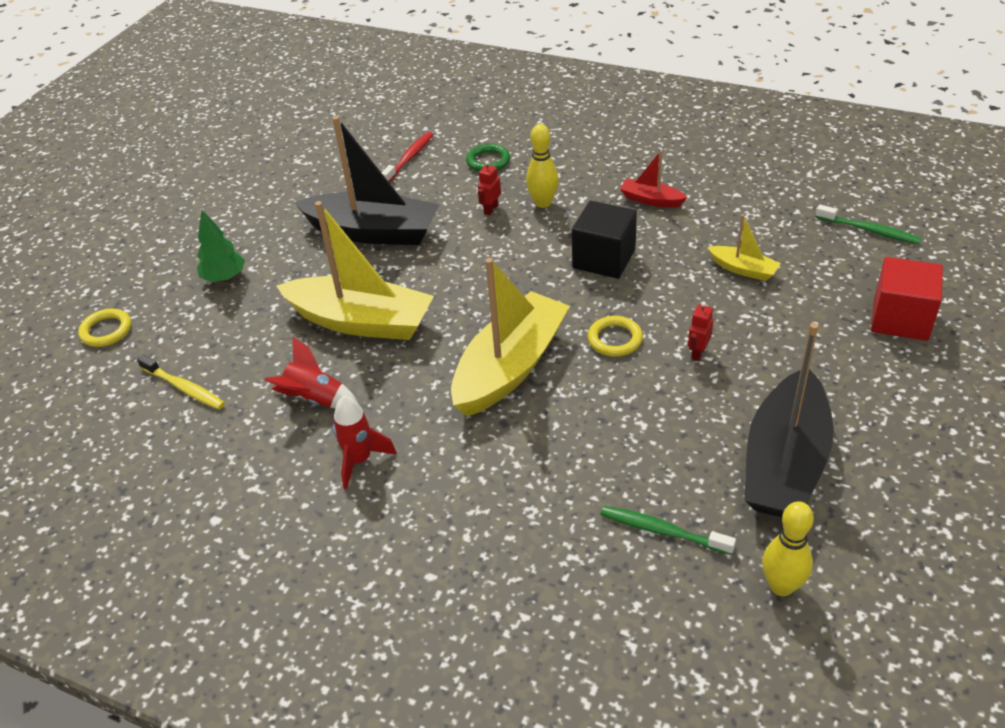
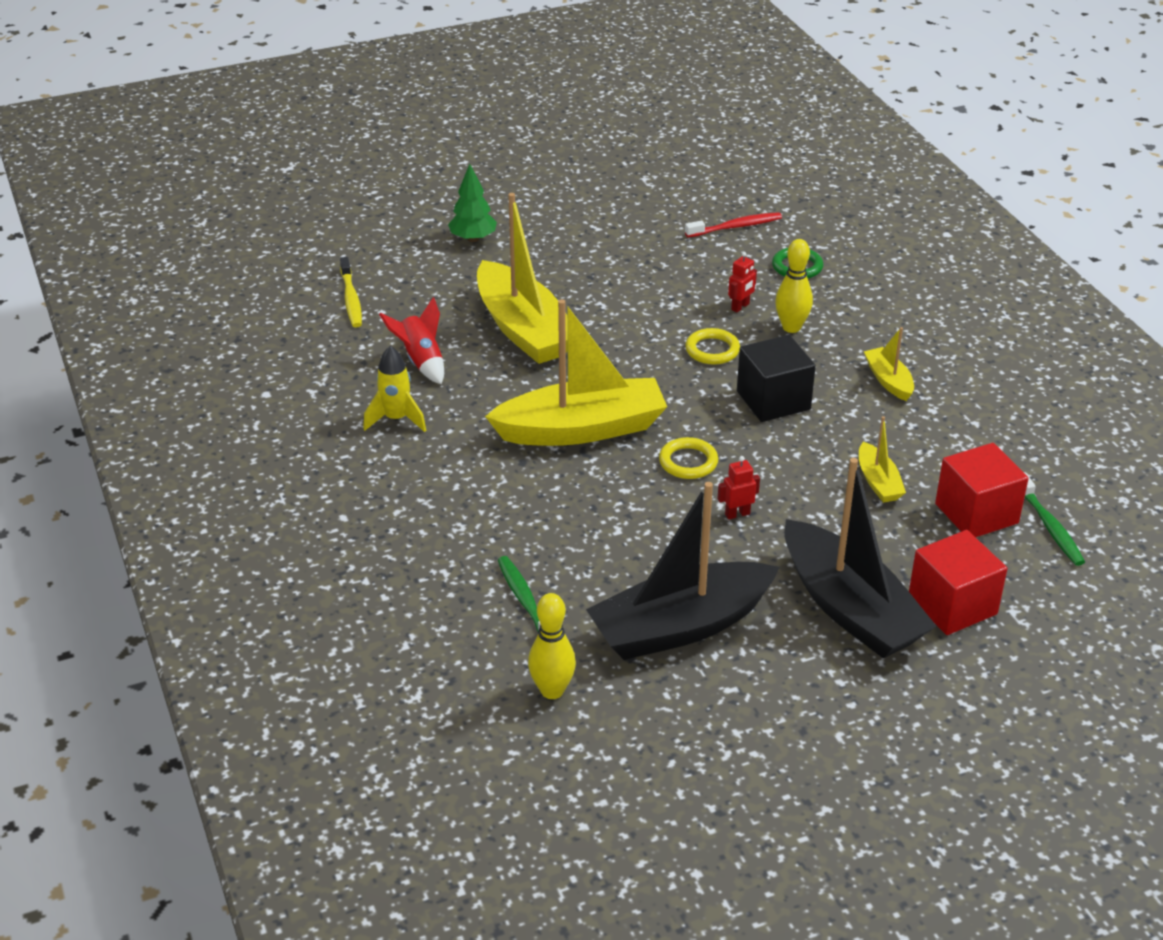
camera: 40 degrees right, 5 degrees down
(106, 331) = (352, 228): yellow ring -> yellow ring (712, 350)
(360, 460) = (396, 419): red rocket -> yellow rocket
(373, 232) = (623, 269): black boat -> black boat (849, 608)
(491, 209) = (740, 307): red robot -> red robot turned 150 degrees clockwise
(651, 200) = (888, 381): red boat -> yellow boat
(823, 250) = (976, 513): none -> red cube

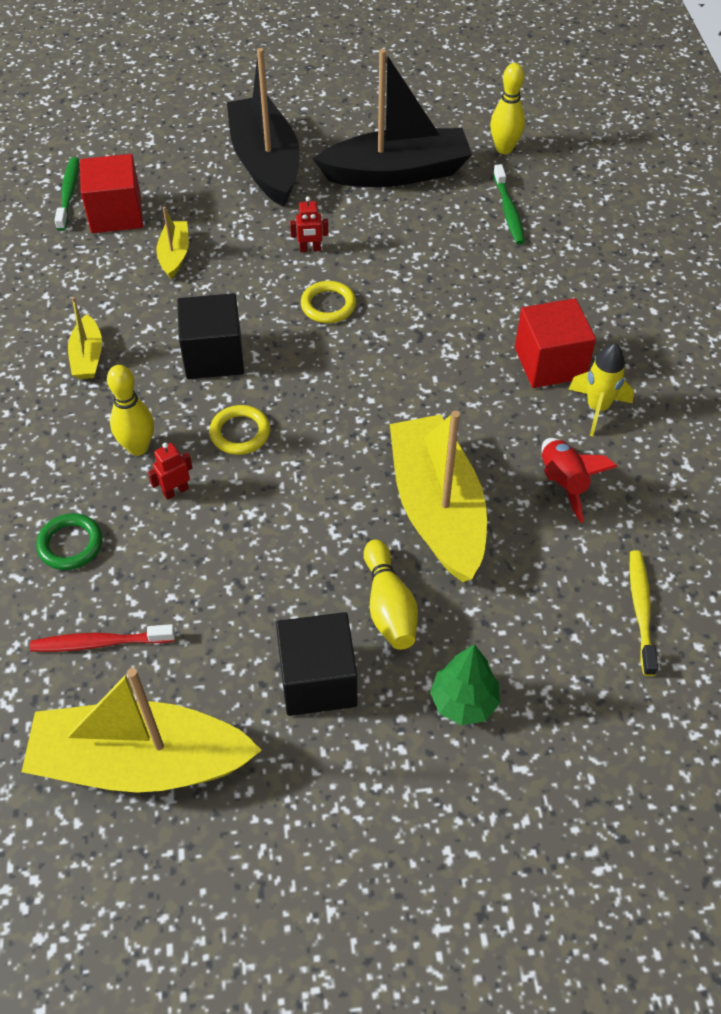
camera: 165 degrees left, 15 degrees up
(541, 273) = (389, 606): none -> yellow bowling pin
(576, 233) = (318, 680): none -> black cube
(581, 429) = (414, 360): yellow boat -> yellow boat (141, 762)
(952, 605) = (190, 153): red cube -> red cube (550, 363)

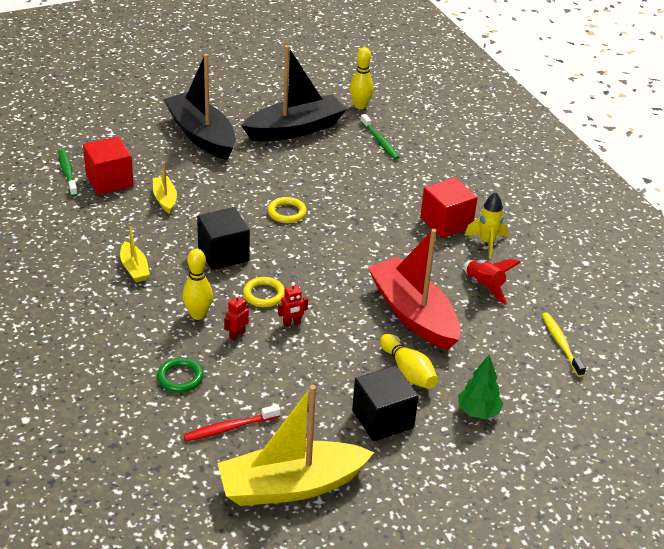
camera: 20 degrees left, 15 degrees down
(310, 249) = (258, 182): red robot -> red robot (292, 323)
(437, 509) = (413, 314): yellow boat -> red boat

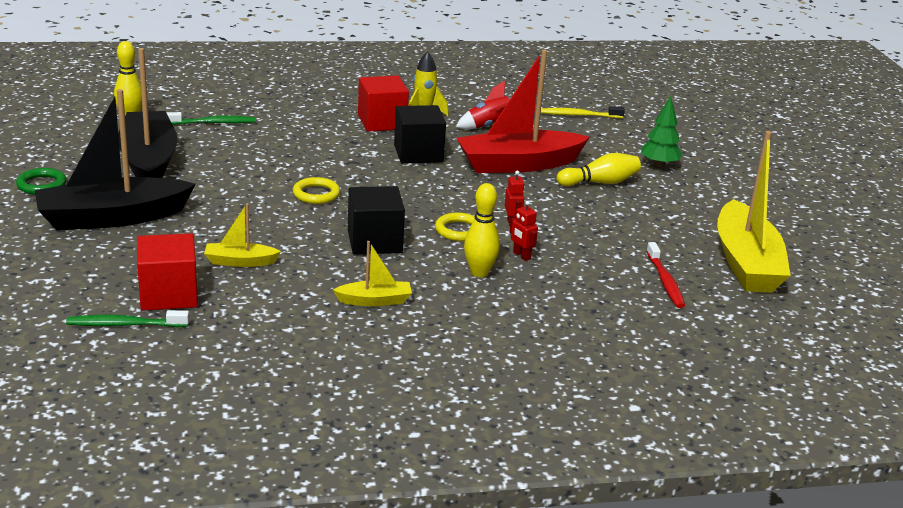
camera: 75 degrees left, 10 degrees down
(180, 378) = (583, 298): green ring -> green ring (41, 185)
(382, 419) = (662, 206): black cube -> black cube (418, 153)

